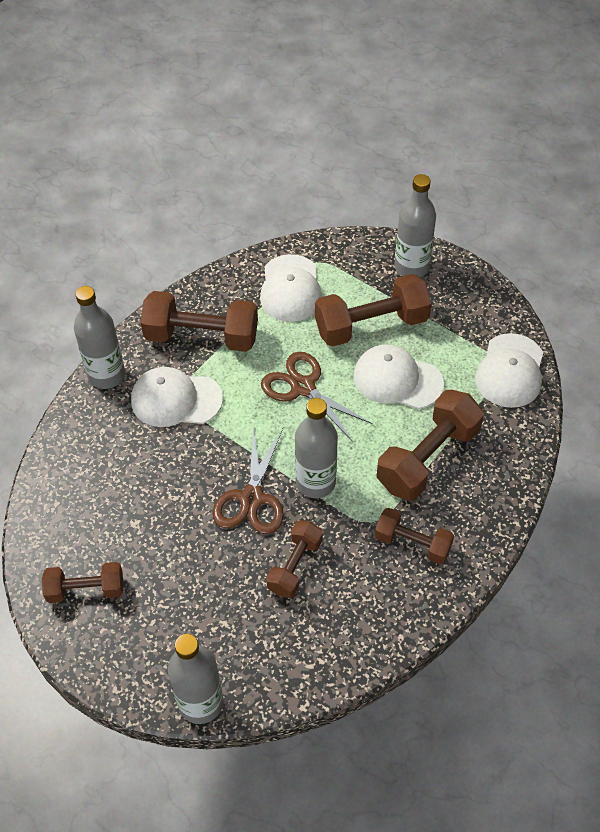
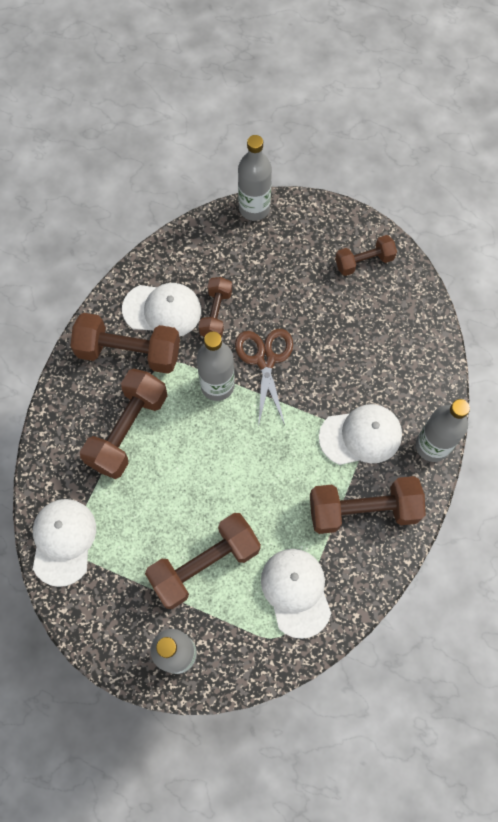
camera: 165 degrees right, 15 degrees up
(303, 387) = (252, 476): brown scissors -> none
(397, 379) = (168, 505): white cap -> white cap (162, 310)
(412, 543) = (129, 352): brown dumbbell -> brown dumbbell, size x1.68

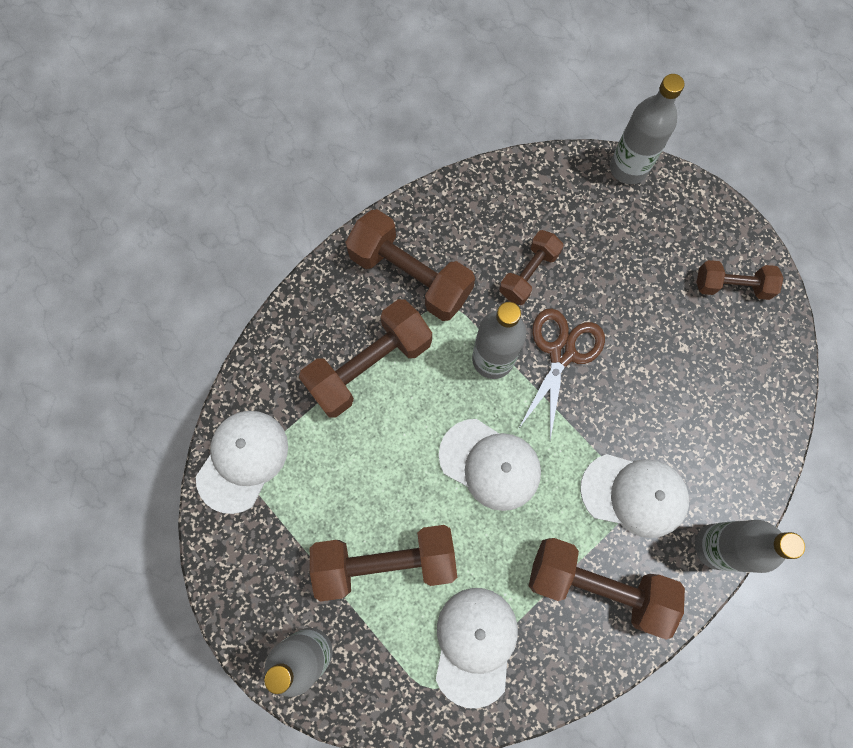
camera: 25 degrees right, 5 degrees up
(162, 310) = (469, 243): white cap -> white cap (490, 464)

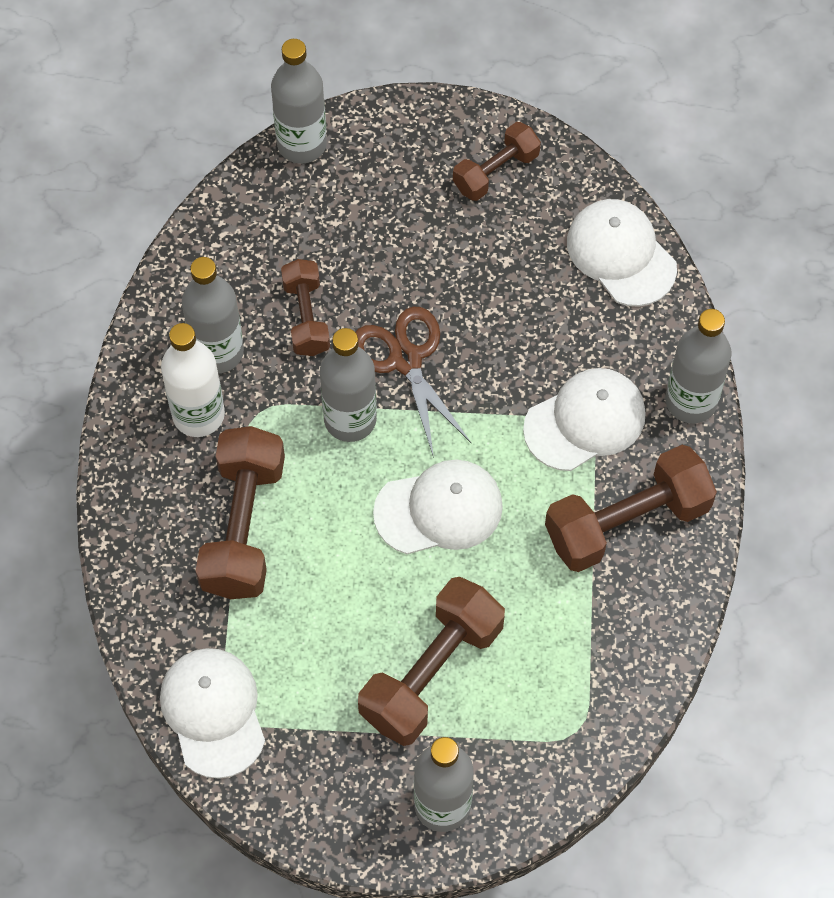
camera: 45 degrees left, 10 degrees down
(410, 276) = (198, 415): brown dumbbell -> white bottle
(458, 249) = (218, 352): none -> grey bottle
(475, 645) = (575, 664): white cap -> white cap (621, 254)

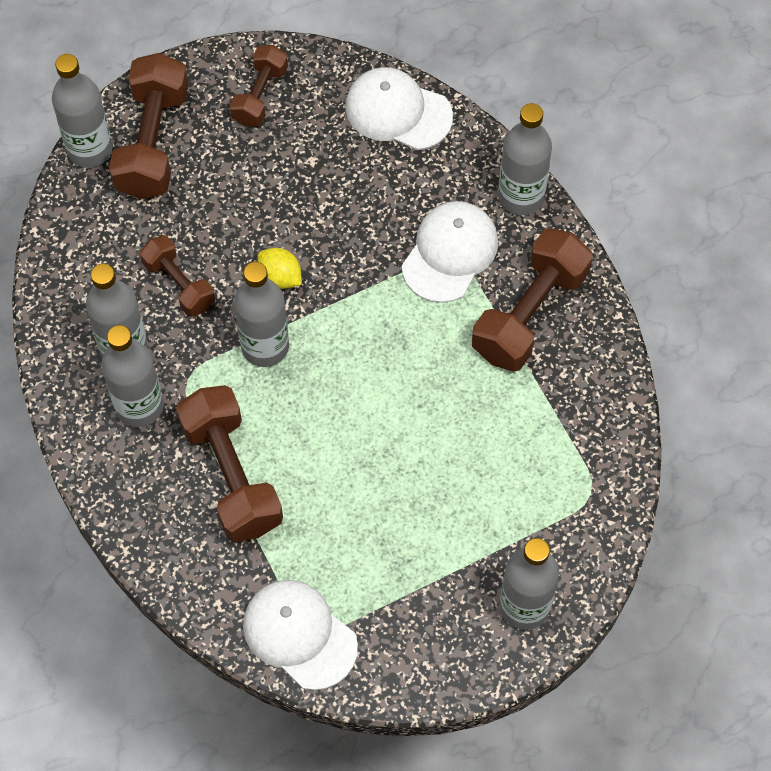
camera: 30 degrees left, 0 degrees up
(198, 415) = (139, 406): white bottle -> grey bottle
(406, 359) = (280, 277): brown scissors -> yellow lemon
(431, 672) = (452, 509): brown dumbbell -> brown dumbbell (152, 142)
(439, 509) = (379, 380): white cap -> none

